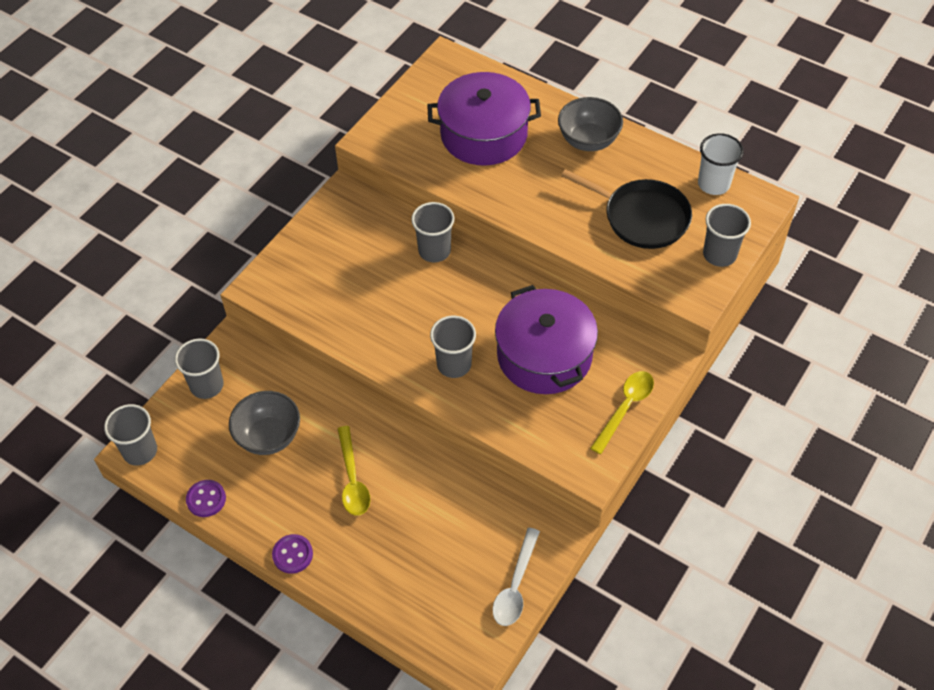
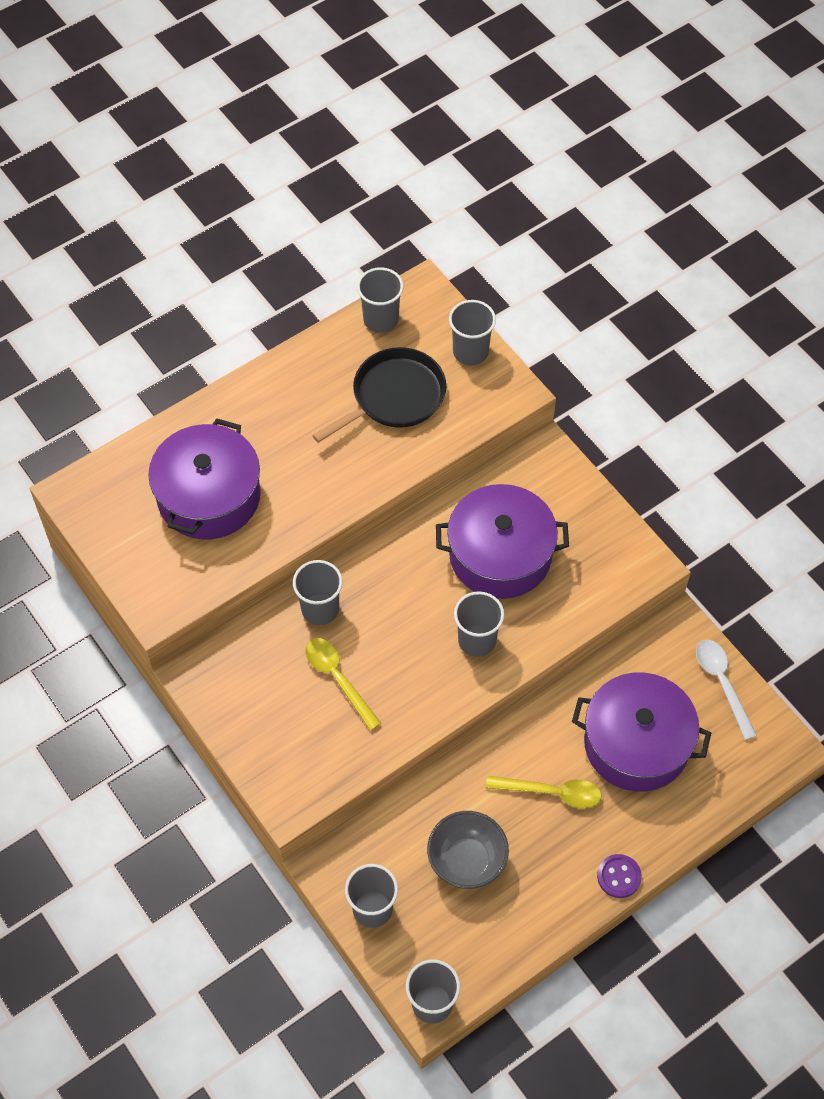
camera: 70 degrees left, 5 degrees up
(206, 499) = (521, 947): purple button -> none
(425, 531) = (636, 743): none -> purple pot
(515, 585) = (722, 683): white spoon -> white spoon turned 150 degrees counterclockwise
(588, 140) = (268, 403): grey bowl -> none
(625, 408) = (589, 509): yellow spoon -> yellow spoon (338, 679)
(713, 184) = (381, 319): white cup -> grey cup

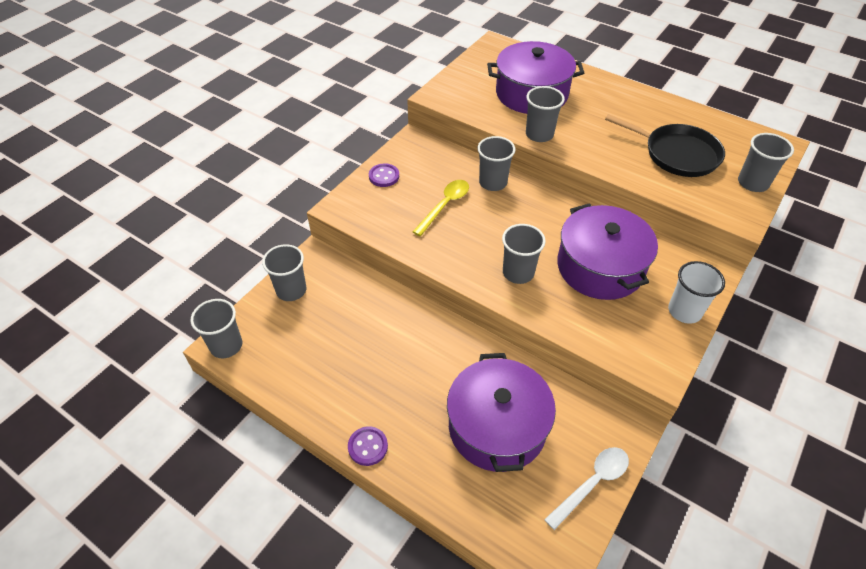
camera: 70 degrees right, 10 degrees down
(252, 733) = (384, 176): none -> purple button
(381, 319) = (733, 131): grey cup -> grey cup (539, 134)
(466, 861) = (346, 335): grey bowl -> none
(551, 792) = (425, 375): yellow spoon -> none
(587, 506) = (684, 311): none -> white cup

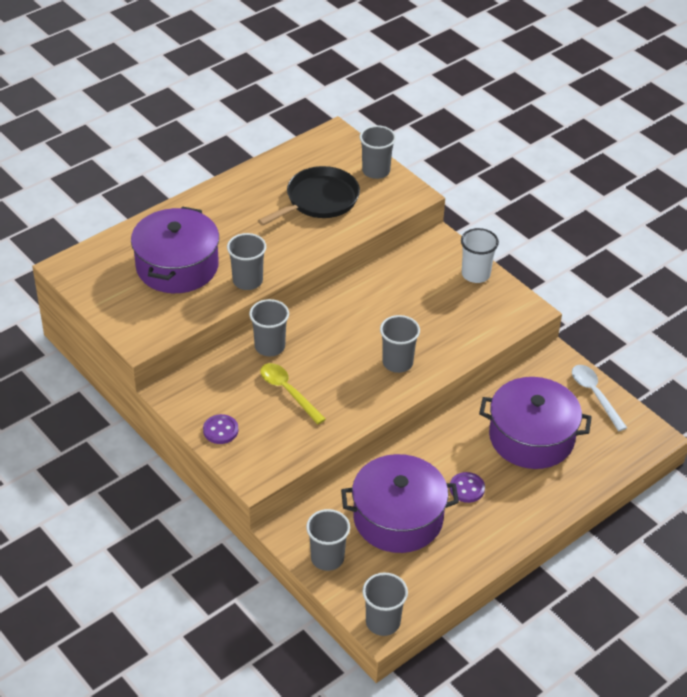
camera: 75 degrees left, 5 degrees down
(368, 447) = (527, 527): purple button -> purple button (467, 488)
(600, 267) = (410, 307): purple pot -> purple pot (398, 518)

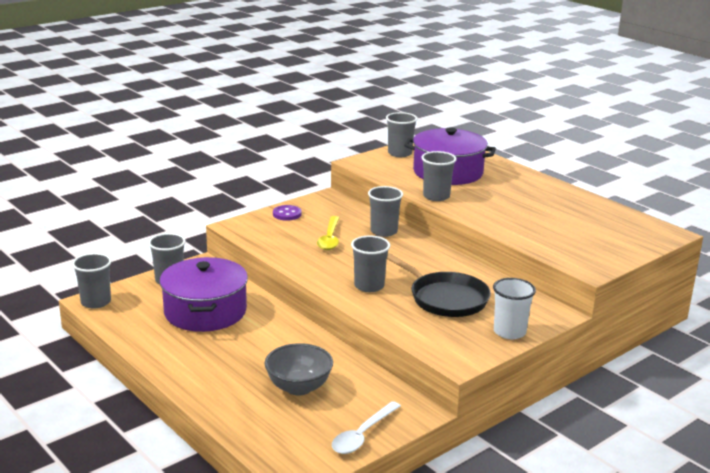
camera: 90 degrees right, 20 degrees down
(288, 392) = (330, 238): yellow spoon -> yellow spoon turned 135 degrees clockwise
(319, 200) = (560, 225): black pan -> black pan (446, 298)
(376, 171) = (620, 251): grey cup -> grey cup (400, 153)
(467, 488) = (234, 347): purple button -> none
(531, 437) = (299, 387): purple pot -> grey bowl
(595, 395) = (362, 435): white spoon -> white spoon turned 150 degrees clockwise

